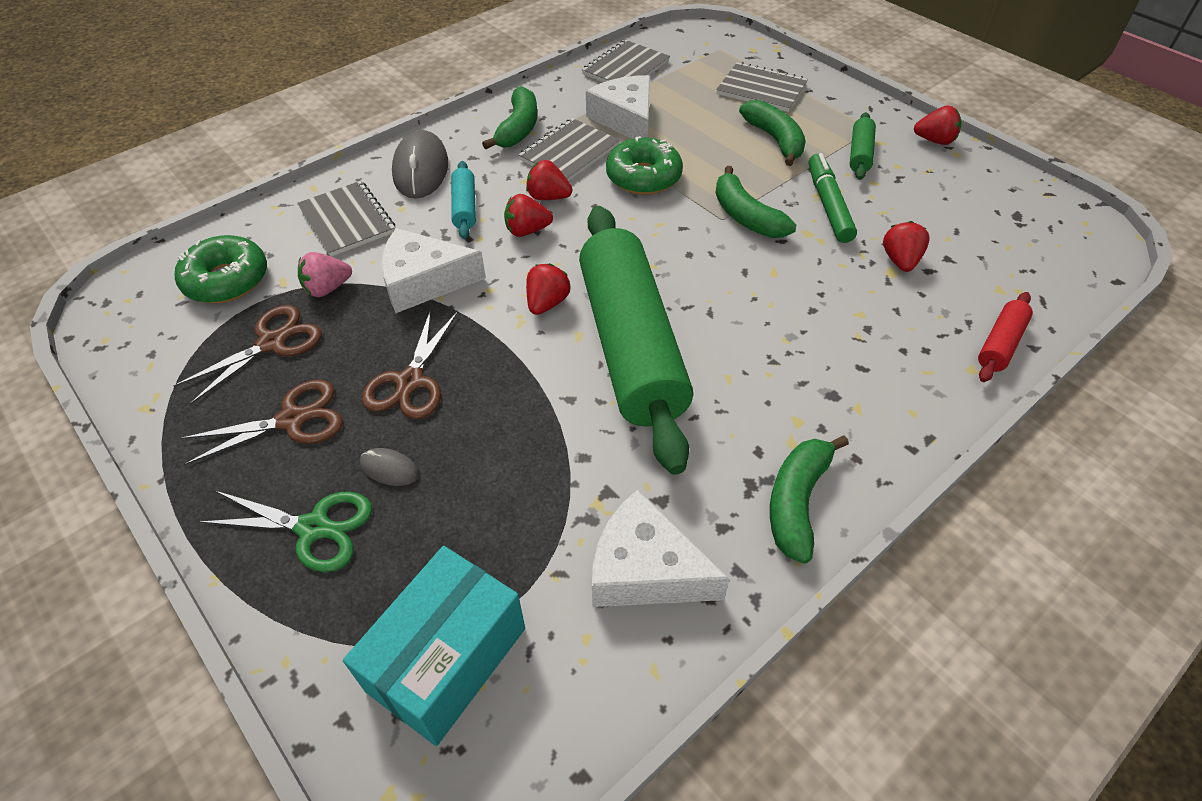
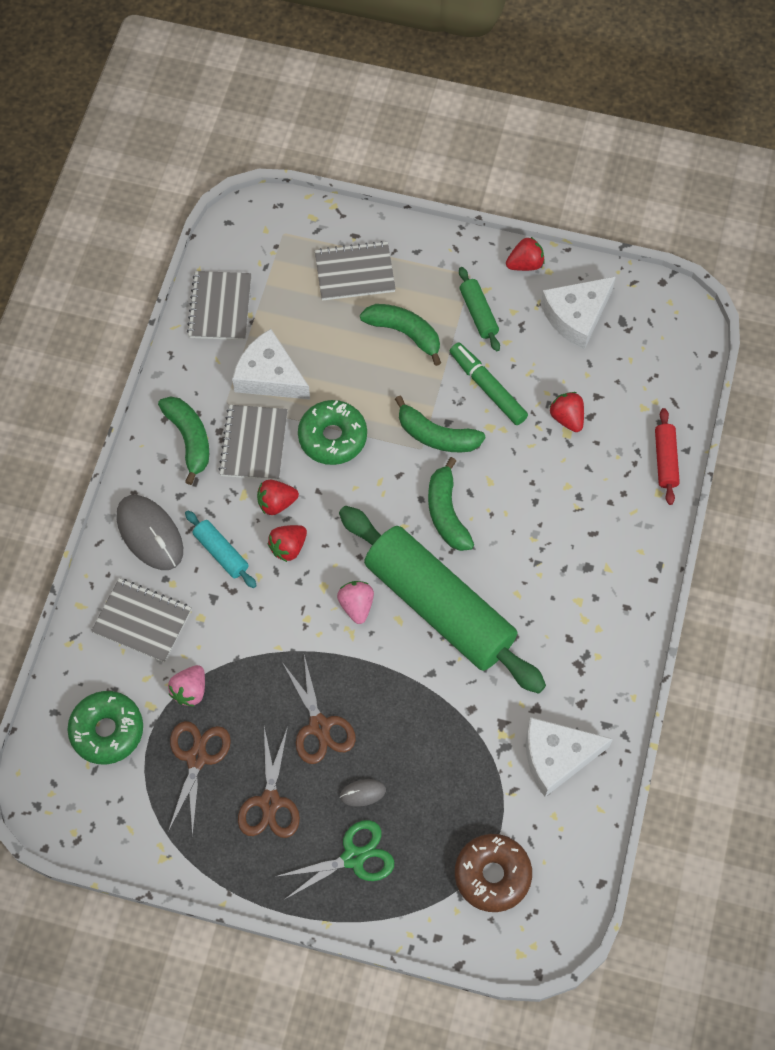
camera: 35 degrees left, 15 degrees up
(292, 420) = (270, 802): brown scissors -> brown scissors turned 150 degrees clockwise
(424, 281) = (254, 641): white cheese -> white cheese (576, 316)
(447, 659) = (492, 875): turquoise box -> brown donut
(547, 303) = (356, 606): red strawberry -> pink strawberry
(797, 502) = (611, 660): green banana -> green banana (447, 513)

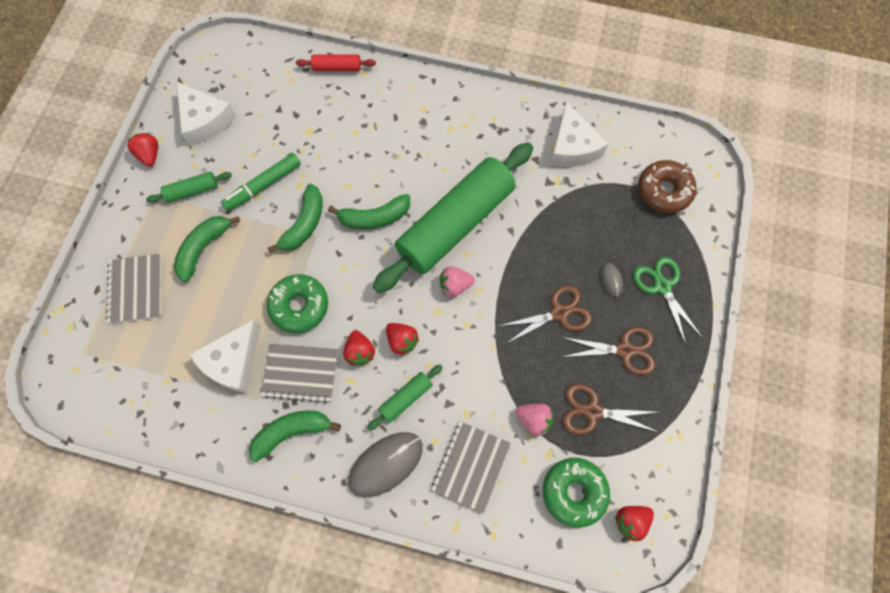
camera: 90 degrees left, 5 degrees up
(220, 307) = (154, 409): grey notebook -> none
(221, 553) = (406, 398): turquoise rolling pin -> green rolling pin
(567, 418) = (296, 130): red strawberry -> red strawberry (630, 521)

